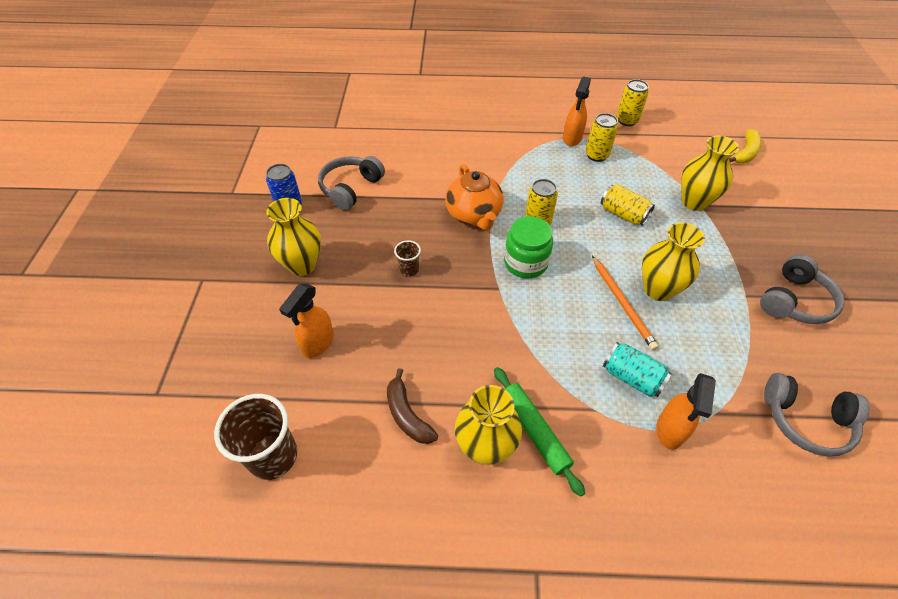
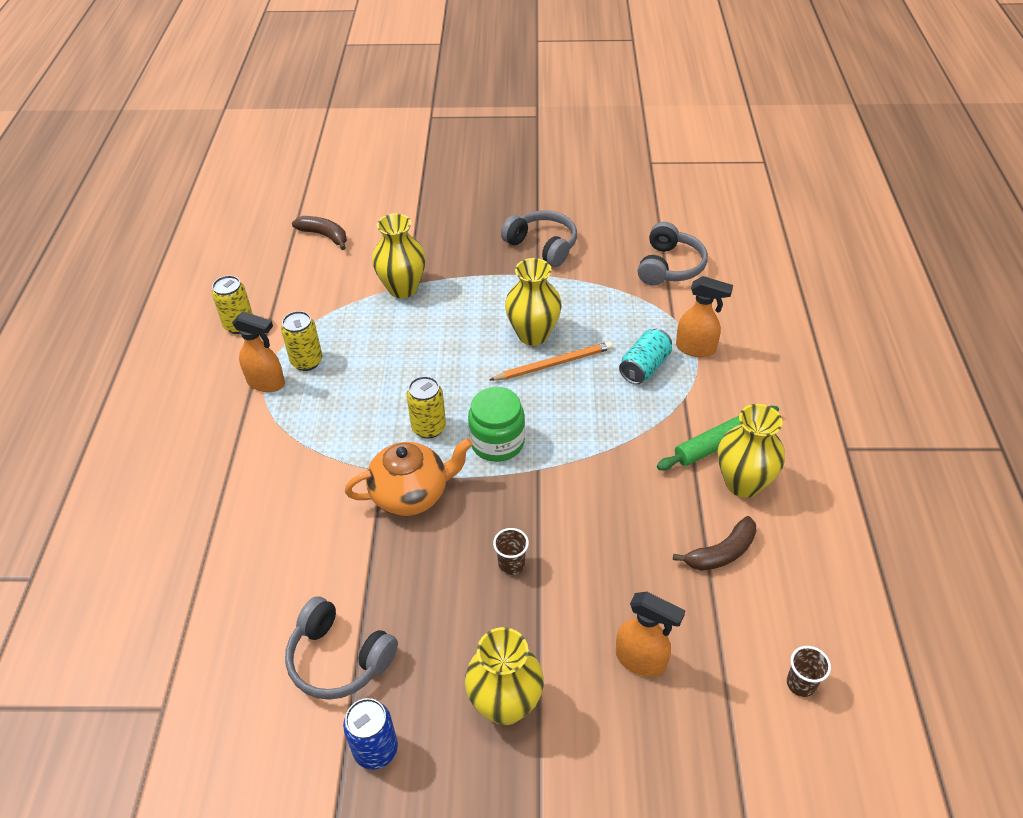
camera: 90 degrees left, 5 degrees down
(273, 456) = (801, 684): brown cup -> brown cup, size x0.50
(623, 214) = (419, 348): yellow can -> none
(745, 153) = (324, 236): yellow banana -> brown banana

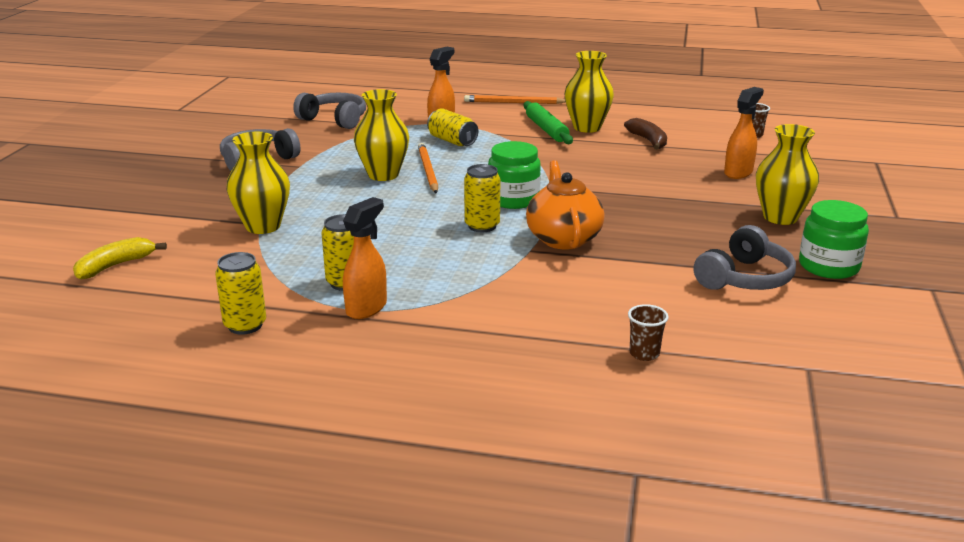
camera: 80 degrees left, 20 degrees down
(324, 236) = (115, 266): brown banana -> yellow banana
(376, 750) = (828, 266): blue can -> green jar
(511, 565) = (650, 205): brown cup -> brown cup (644, 354)
(644, 367) = (452, 141): turquoise can -> yellow can
(801, 400) = (514, 103): none -> orange pencil

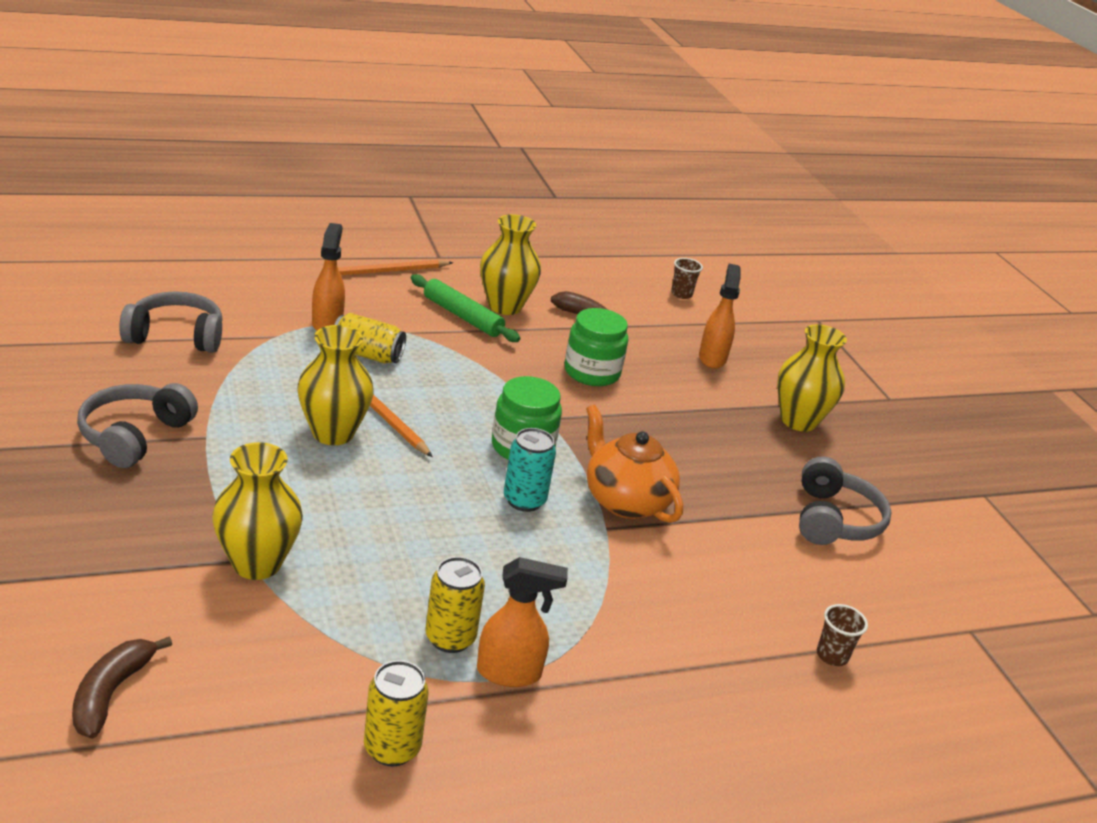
camera: 35 degrees left, 5 degrees up
(115, 266) = (111, 693): yellow banana -> brown banana
(367, 308) = (510, 673): orange spray bottle -> orange spray bottle turned 90 degrees clockwise
(482, 226) = (524, 500): yellow can -> turquoise can
(828, 266) = (888, 484): green jar -> green jar (592, 372)

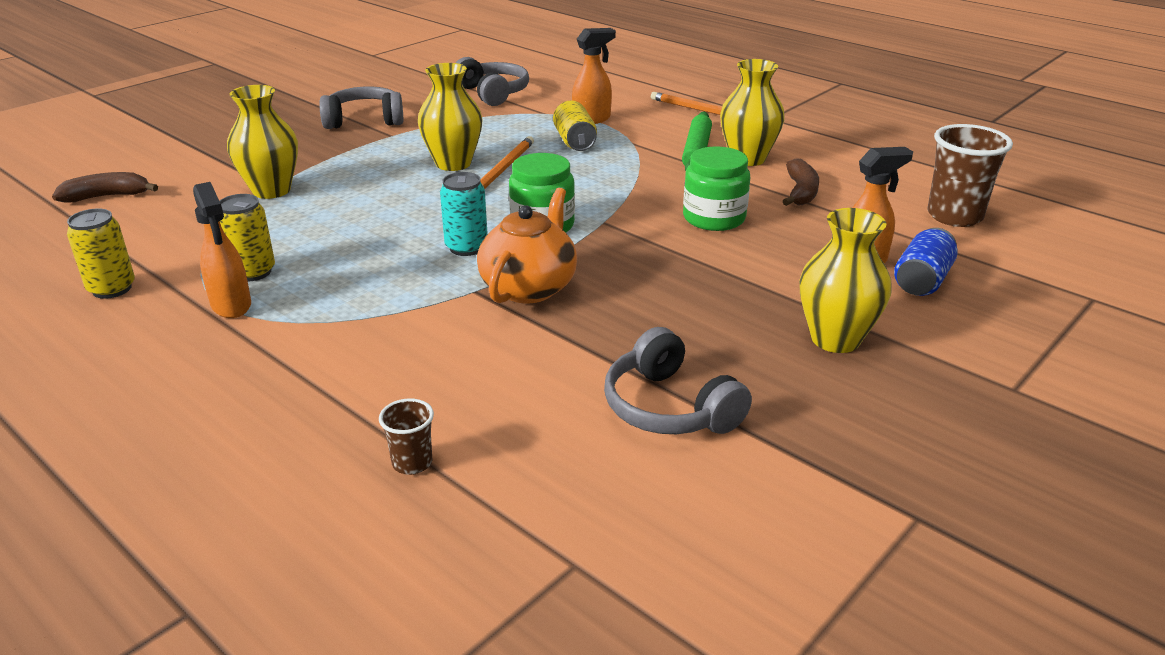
camera: 65 degrees right, 0 degrees up
(681, 294) = (954, 216): brown cup -> brown cup, size x1.99
(754, 354) = (922, 281): none -> blue can
(833, 520) = (669, 407): grey headphones -> grey headphones turned 75 degrees clockwise

